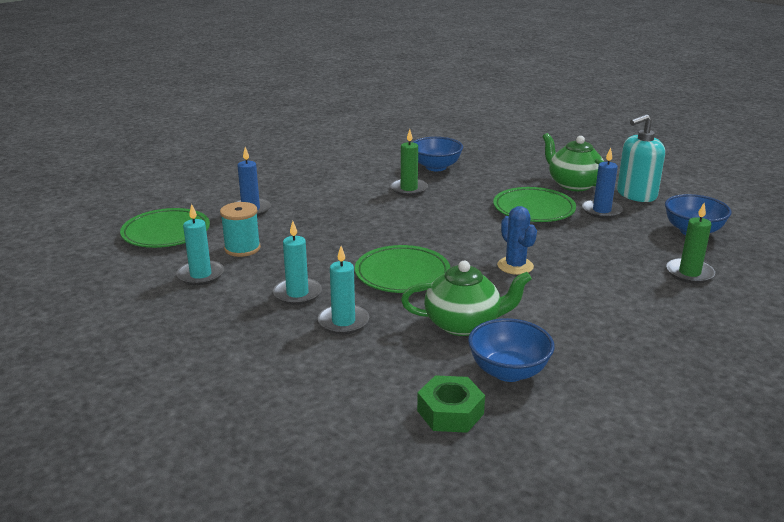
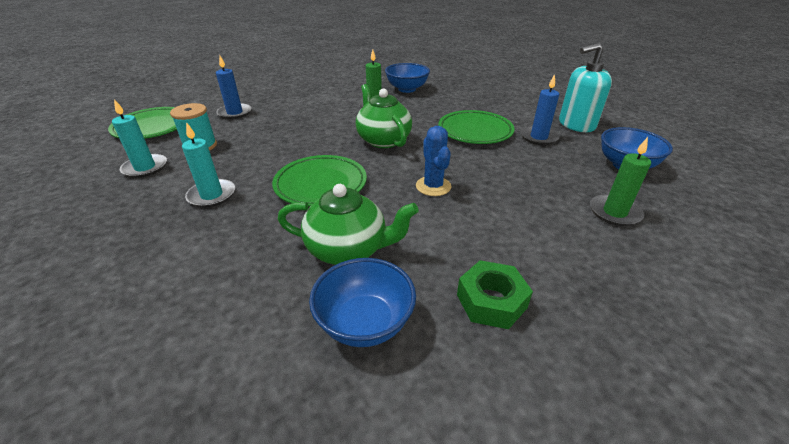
camera: 10 degrees right, 10 degrees up
(343, 322) = (231, 232): turquoise candle -> none
(450, 412) = (263, 380): green nut -> green nut (491, 301)
(573, 184) = (520, 111): green teapot -> green teapot (383, 140)

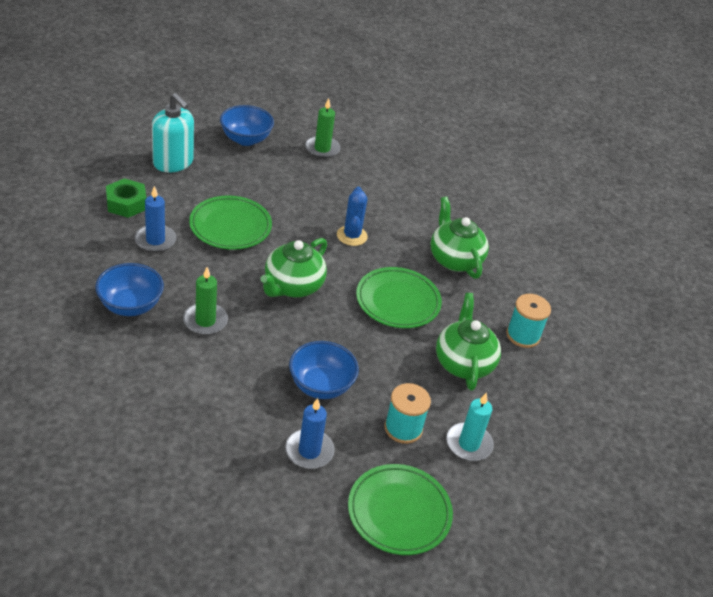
camera: 125 degrees left, 5 degrees up
(187, 254) = (523, 335): none -> turquoise spool
(212, 195) = (463, 363): turquoise candle -> green teapot
(365, 323) = (498, 235): blue bowl -> blue bowl (321, 386)
(433, 186) = (352, 236): blue cactus -> blue cactus turned 45 degrees counterclockwise
(491, 301) = (445, 194): green nut -> green nut (126, 203)
(538, 137) = (219, 185): blue candle -> blue candle (155, 240)

